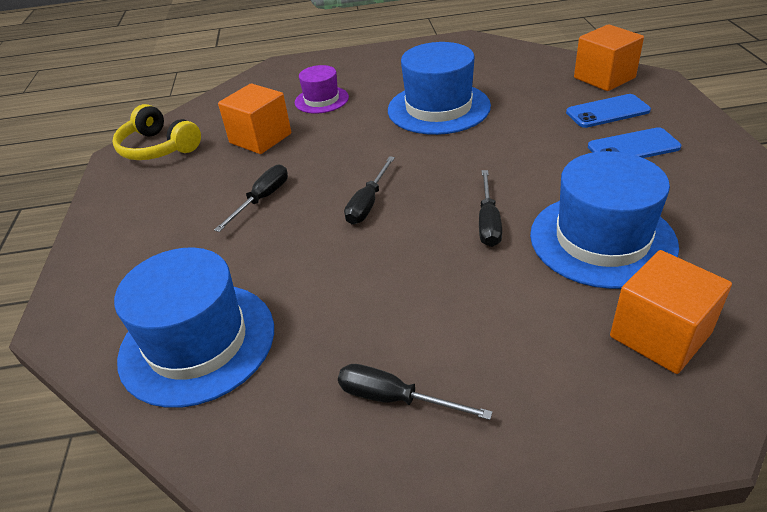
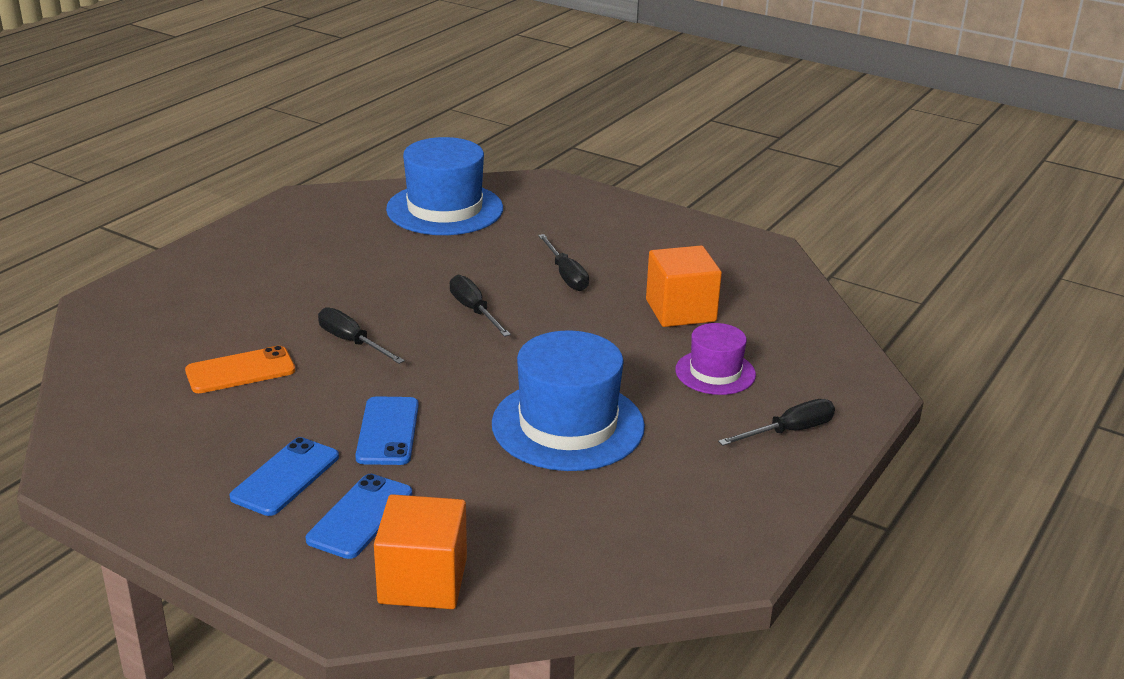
camera: 125 degrees right, 10 degrees down
(158, 148) = (749, 264): yellow headphones -> none
(395, 398) = (290, 240): black screwdriver -> black screwdriver (789, 431)
(541, 146) = (388, 431): none -> blue phone
(602, 239) = (240, 371): blue hat -> orange phone
(660, 335) = (149, 331): orange cube -> none

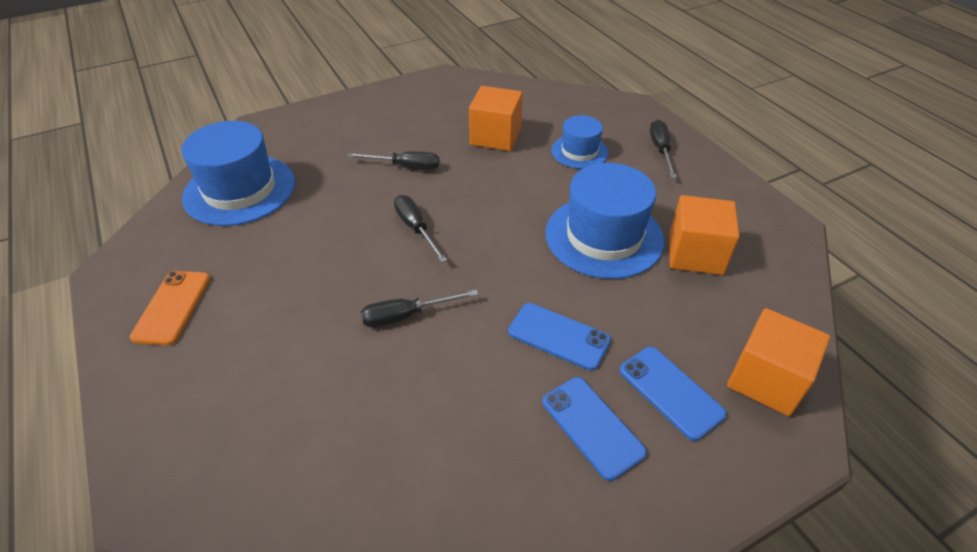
camera: 60 degrees left, 15 degrees up
(240, 371) = (397, 411): orange phone -> orange phone (172, 307)
(474, 310) = (416, 228): black screwdriver -> black screwdriver turned 60 degrees clockwise
(596, 496) = (695, 254): none -> orange cube
(715, 372) = (579, 151): purple hat -> blue hat

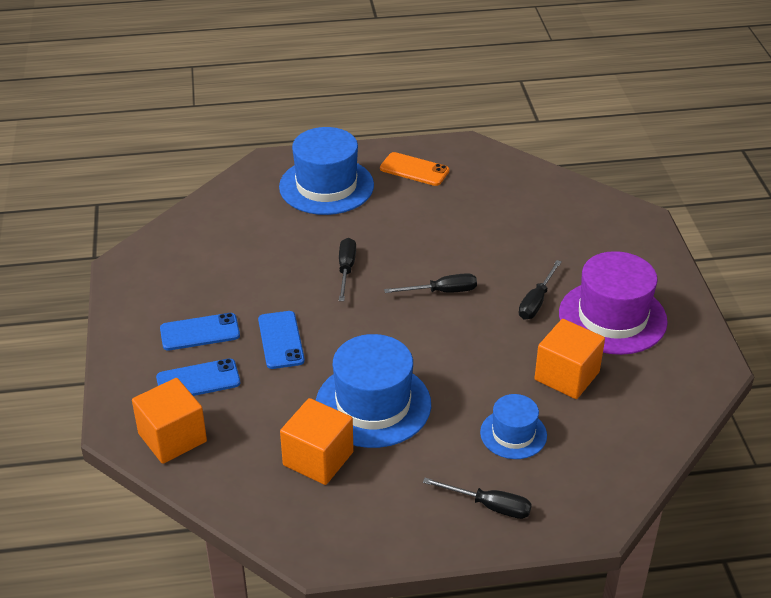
camera: 110 degrees right, 5 degrees down
(240, 190) = (540, 203): blue hat -> blue hat (326, 186)
(409, 125) = (612, 317): none -> purple hat
(558, 336) = (281, 340): blue phone -> blue phone turned 60 degrees counterclockwise

